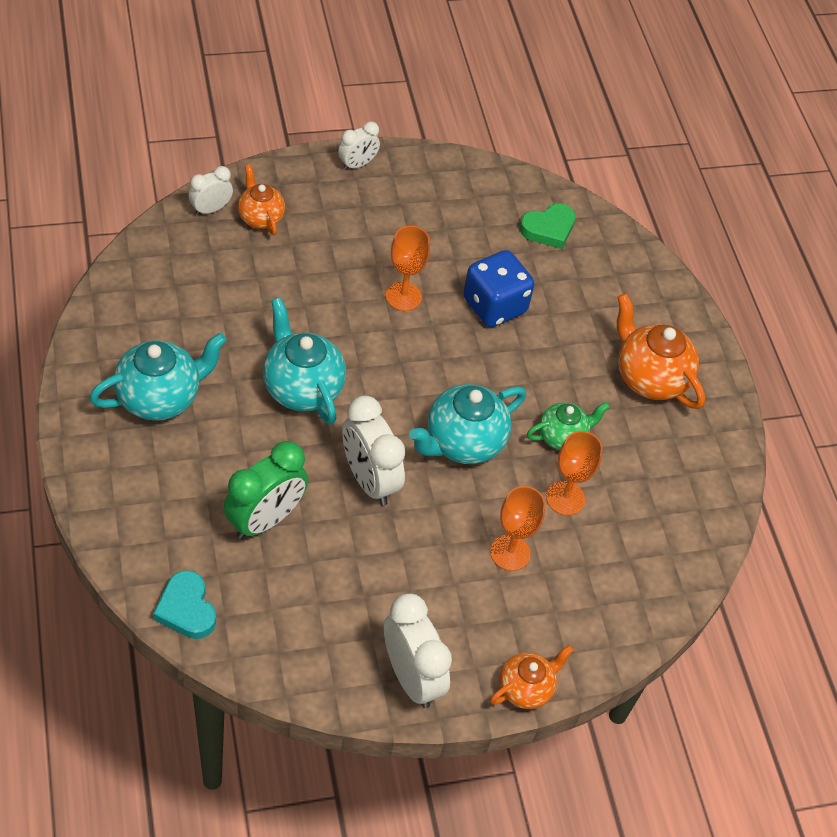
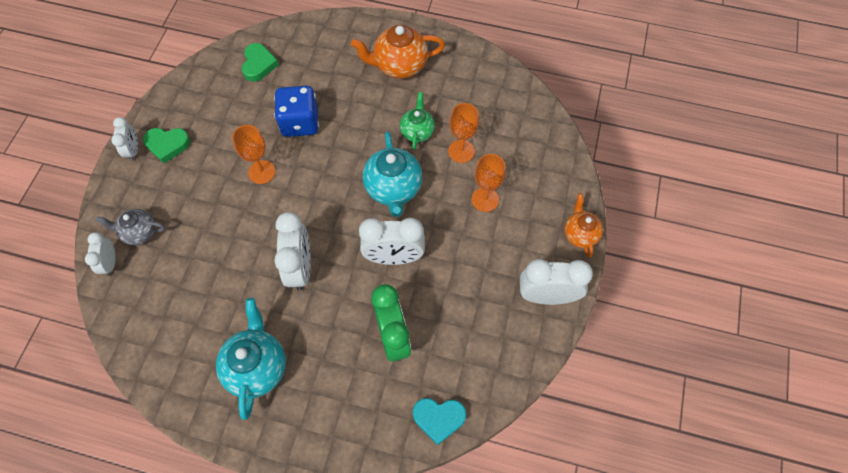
camera: 55 degrees left, 10 degrees up
(260, 217) = (139, 233): orange teapot -> grey teapot
(302, 388) = (300, 268): turquoise teapot -> white clock
(383, 192) = (167, 145): none -> green heart

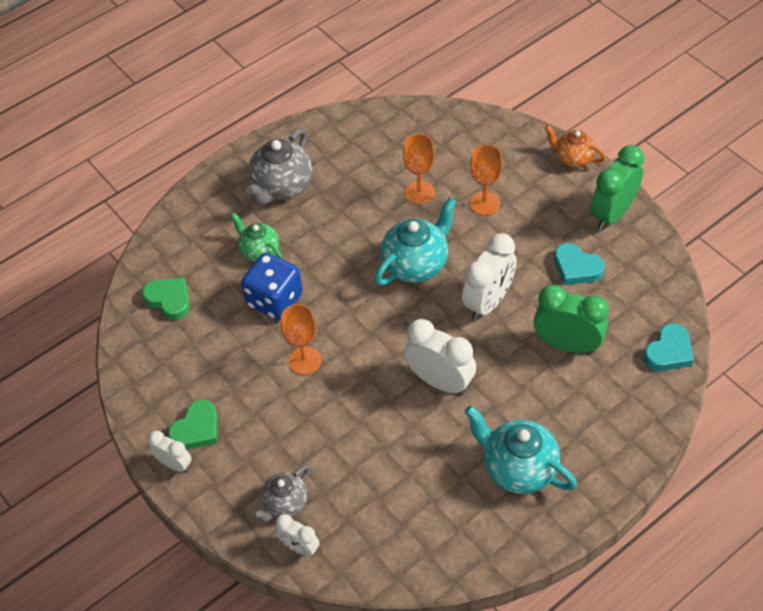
camera: 50 degrees left, 10 degrees down
(393, 189) = (416, 264): turquoise teapot -> turquoise teapot turned 75 degrees counterclockwise
(399, 66) = (282, 187): orange teapot -> grey teapot
(417, 132) = (369, 213): green teapot -> green teapot (259, 251)
(472, 300) = (576, 268): none -> turquoise heart
(546, 296) = (612, 214): white clock -> green clock

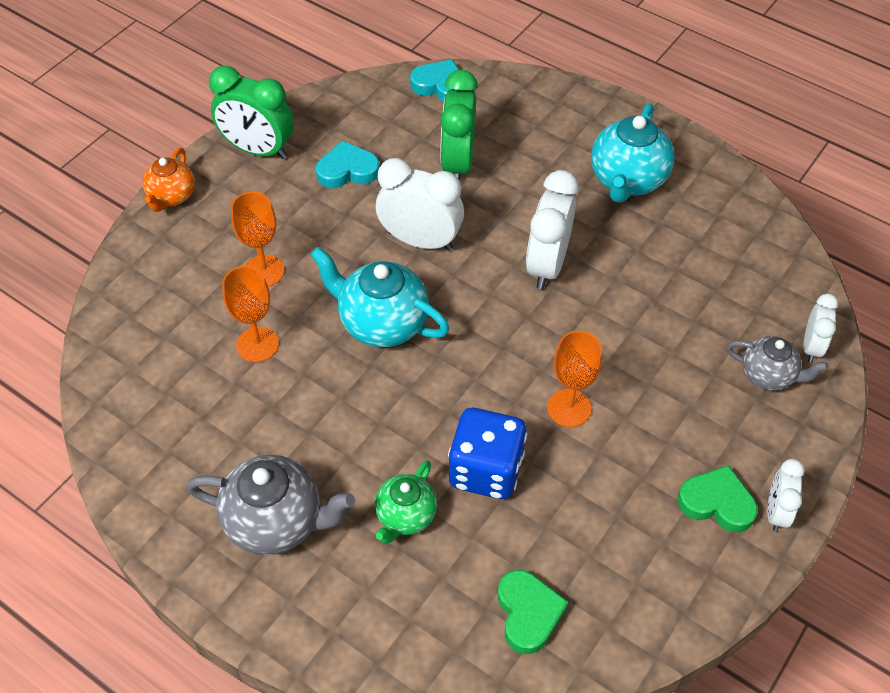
camera: 110 degrees left, 0 degrees up
(169, 300) = (528, 613): green heart -> green heart turned 150 degrees clockwise
(576, 268) = (347, 170): turquoise heart -> turquoise heart turned 120 degrees counterclockwise

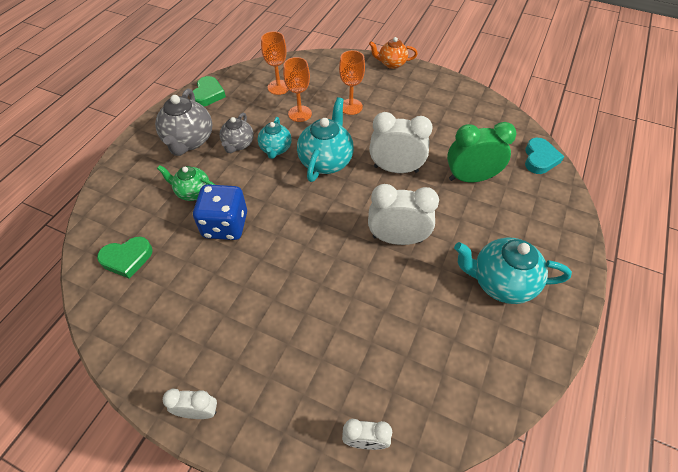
camera: 80 degrees right, 0 degrees up
(258, 150) = (440, 88): green clock -> none
(336, 388) = (275, 149): none -> turquoise teapot
(347, 170) = (440, 127): turquoise heart -> none
(420, 241) = (396, 169): white clock -> white clock turned 90 degrees counterclockwise
(569, 408) = (277, 264): orange goblet -> orange goblet (278, 87)
(717, 502) = (206, 366): green heart -> green heart (208, 94)
(768, 375) = (327, 402): grey teapot -> grey teapot (238, 144)

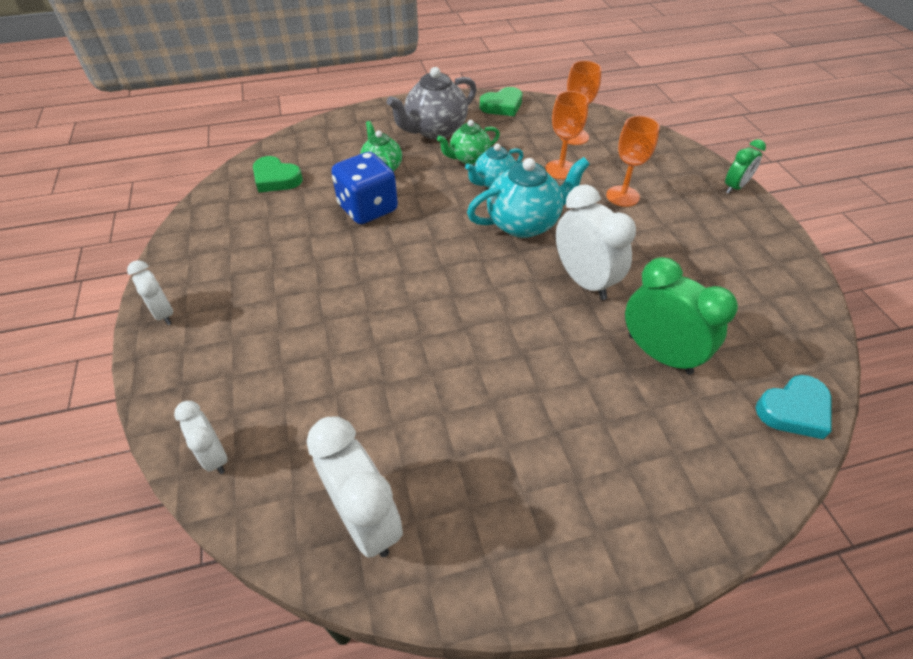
camera: 50 degrees right, 5 degrees down
(238, 144) = (468, 158): grey teapot -> green teapot
(391, 64) = (735, 187): orange teapot -> green clock
(397, 239) = (488, 338): white clock -> white clock (365, 519)
(501, 282) = (532, 475): turquoise teapot -> none

